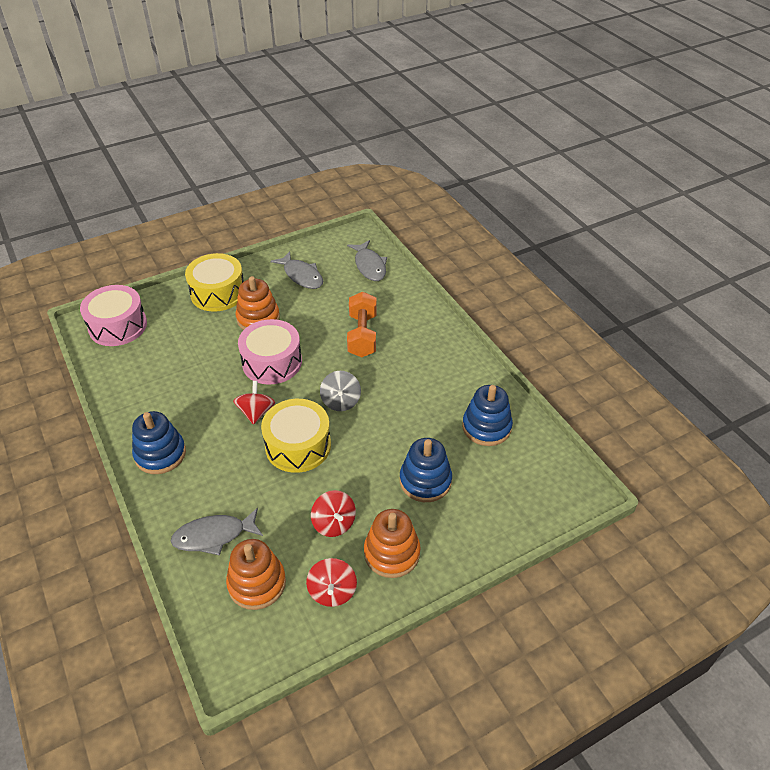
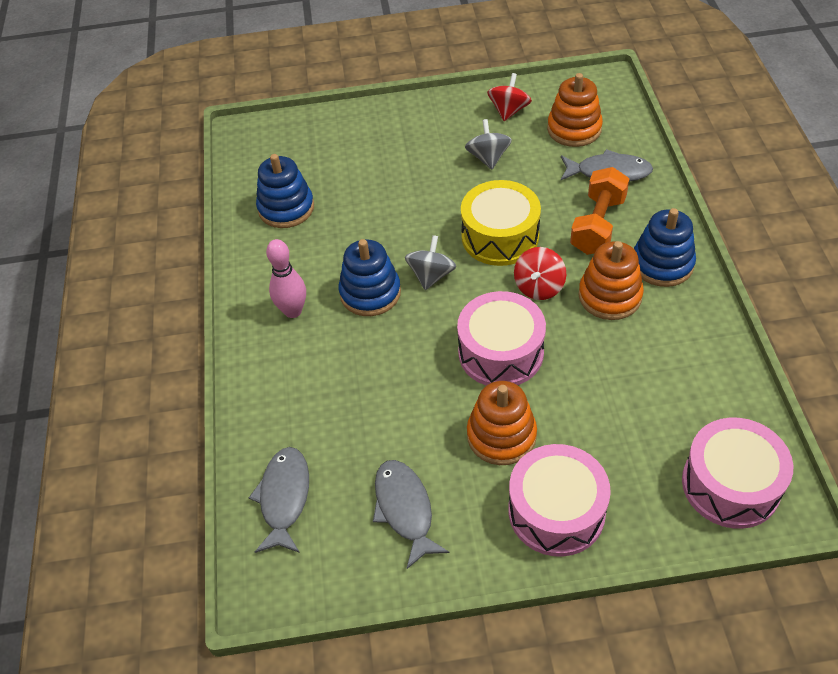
camera: 155 degrees left, 5 degrees up
(218, 293) = (556, 511): yellow drum -> pink drum
(334, 523) = (488, 158): red spinning top -> grey spinning top
(362, 335) = (361, 363): orange dumbbell -> orange dumbbell (597, 225)
(392, 553) = (445, 125): orange stacking toy -> orange stacking toy (610, 296)
(425, 481) = (382, 173): blue stacking toy -> blue stacking toy (370, 293)
(427, 354) = (293, 311): none -> pink bowling pin

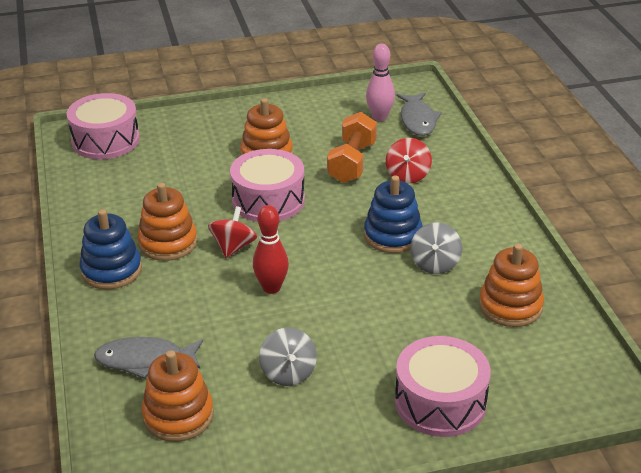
camera: 170 degrees right, 15 degrees down
(286, 208) = (510, 306): blue stacking toy -> orange stacking toy
(293, 311) = (460, 219): pink bowling pin -> pink bowling pin (379, 117)
(405, 509) = (332, 119): grey fish -> none
(431, 275) = (337, 251): grey spinning top -> grey spinning top (435, 263)
(500, 236) = (271, 288): yellow drum -> red bowling pin
(509, 111) = (264, 441): red spinning top -> red spinning top (407, 175)
(556, 511) = (228, 124): pink drum -> pink drum (440, 402)
(597, 225) = (168, 303): orange dumbbell -> orange dumbbell (352, 163)

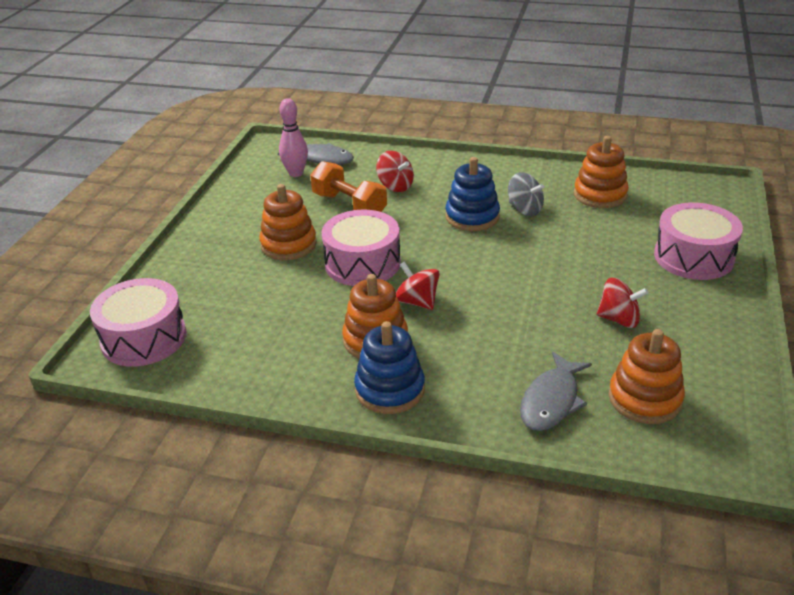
camera: 60 degrees left, 0 degrees up
(271, 288) = (495, 297): red bowling pin -> none
(288, 373) = (619, 319): grey spinning top -> red spinning top

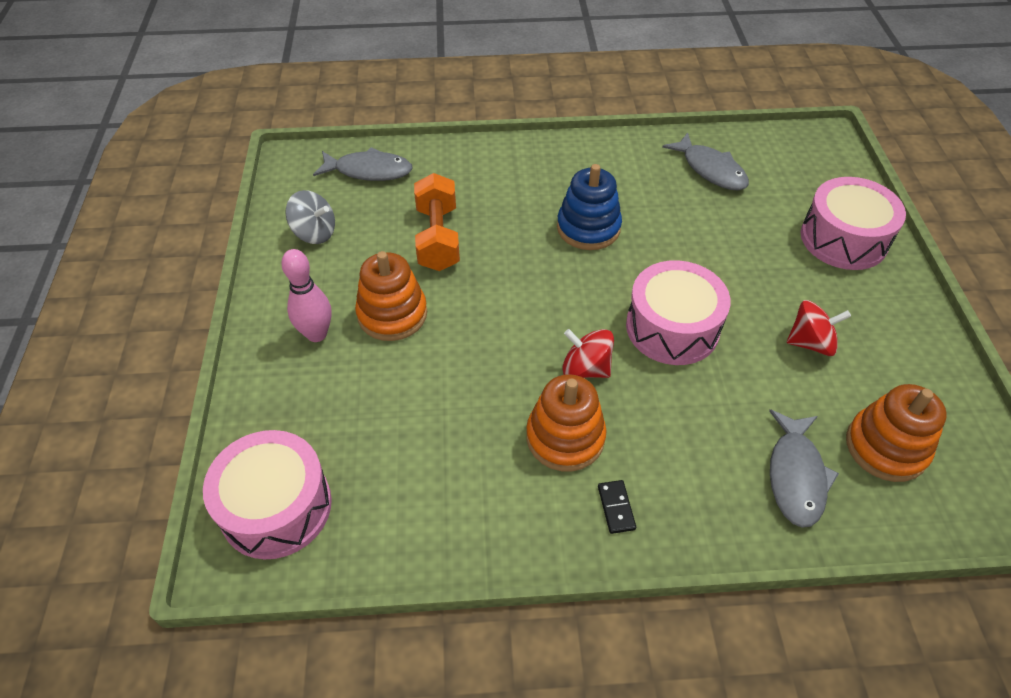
camera: 20 degrees left, 15 degrees up
(296, 173) = (348, 200): pink bowling pin -> pink bowling pin (316, 334)
(349, 205) = (438, 238): orange dumbbell -> orange dumbbell turned 60 degrees clockwise
(362, 263) = (495, 324): pink drum -> pink drum (672, 327)
(390, 390) = (616, 508): blue stacking toy -> black domino
(395, 186) = (479, 198): red spinning top -> none
(524, 209) = (641, 206): grey spinning top -> grey spinning top (314, 233)
(600, 195) = (710, 170): orange stacking toy -> grey fish

